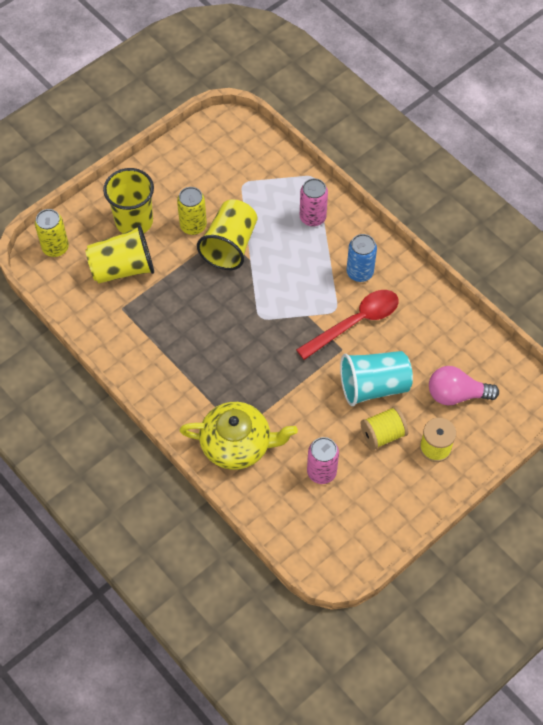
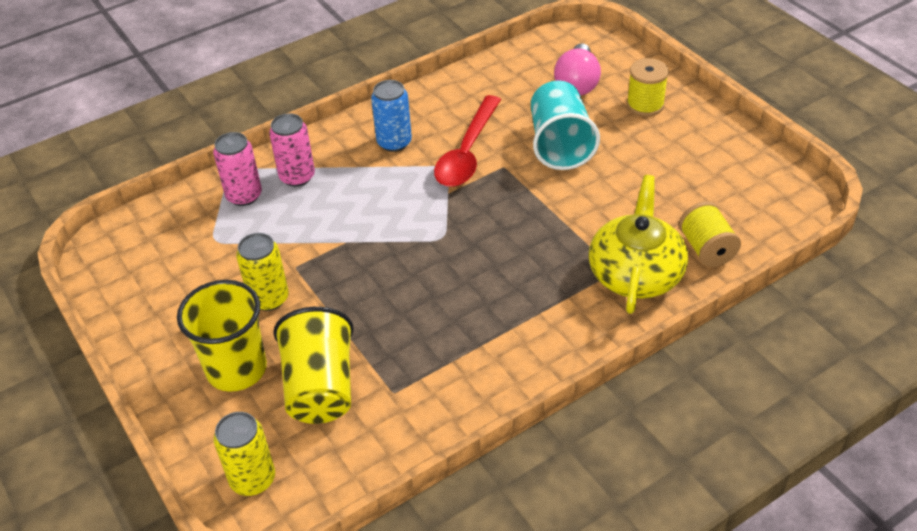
camera: 80 degrees left, 15 degrees down
(230, 245) = (316, 261): yellow cup -> none
(321, 472) = (677, 198): pink can -> pink can (244, 196)
(355, 323) = (467, 152): red spoon -> red spoon turned 135 degrees counterclockwise
(383, 434) = (626, 143): yellow spool -> yellow spool (706, 249)

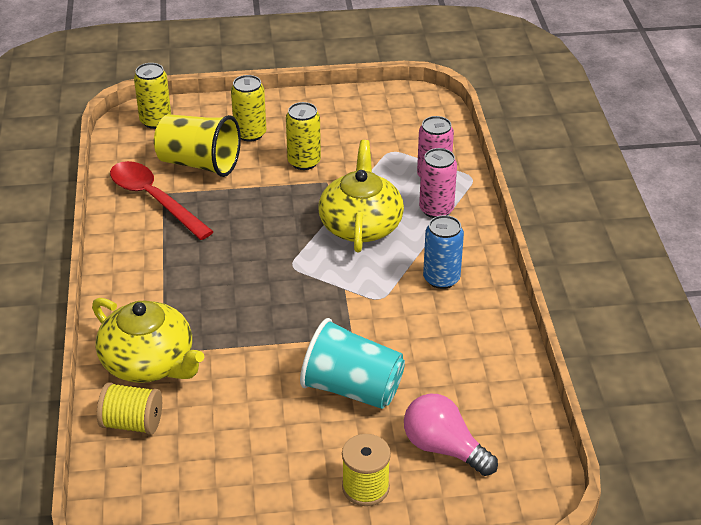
camera: 115 degrees right, 5 degrees down
(236, 369) = (250, 134): yellow cup -> yellow can
(351, 216) = (361, 225): none -> yellow teapot
(467, 152) = (390, 320): red spoon -> red spoon (154, 199)

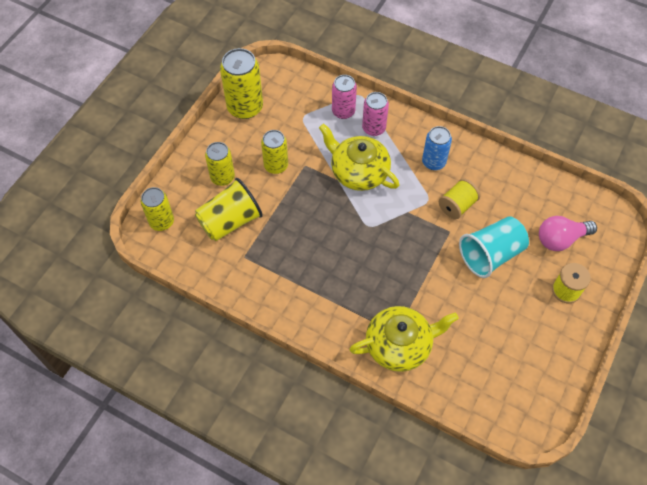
camera: 55 degrees left, 20 degrees up
(132, 423) = (445, 379): yellow spool -> yellow spool (457, 205)
(154, 199) = (246, 265): red spoon -> none
(358, 107) = (245, 107): none -> yellow can

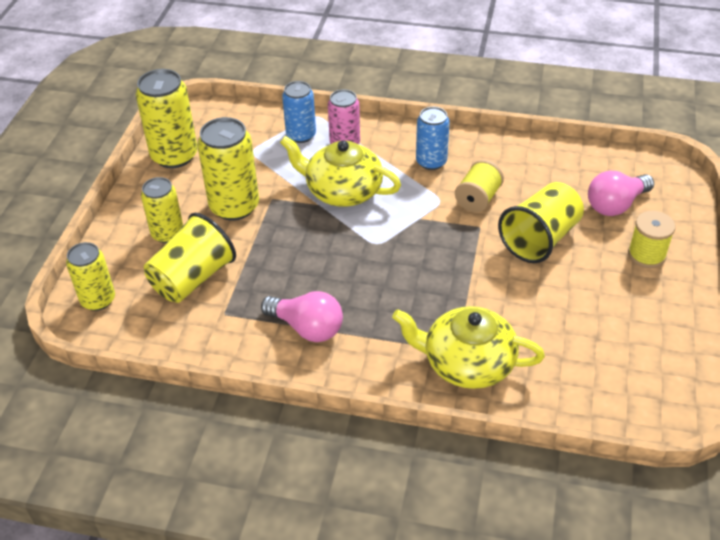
camera: 15 degrees left, 15 degrees down
(276, 165) = (234, 206): yellow can -> yellow can, size x1.56
(297, 284) = (307, 328): none -> pink light bulb
(343, 111) = (301, 135): pink can -> blue can
(399, 345) = (467, 363): yellow teapot -> yellow teapot turned 135 degrees counterclockwise
(490, 254) = (540, 239): turquoise cup -> yellow cup

